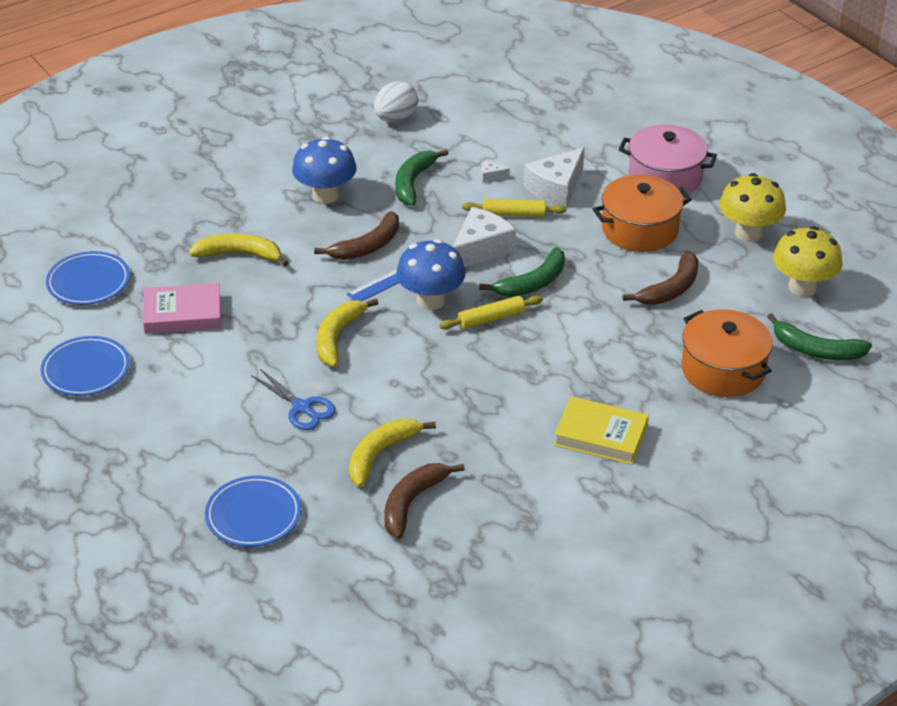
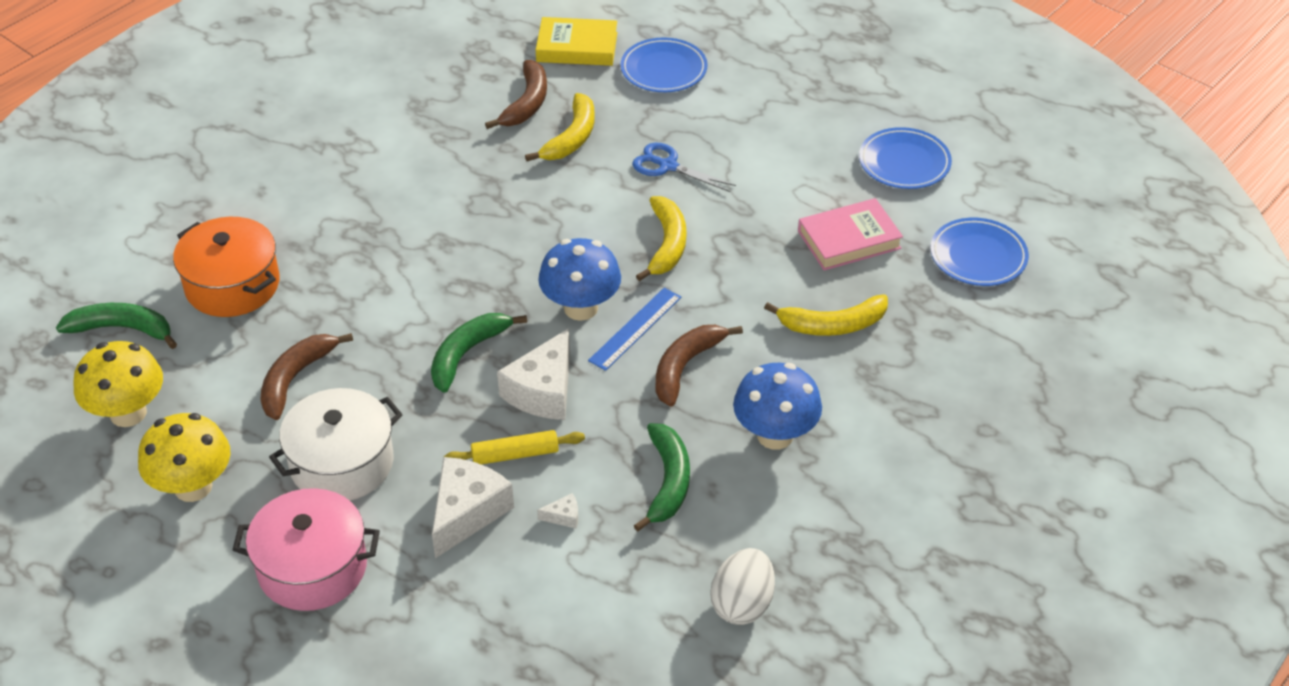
camera: 165 degrees right, 5 degrees up
(491, 319) = (504, 298): yellow rolling pin -> none
(601, 435) = (360, 192): yellow book -> yellow book (577, 47)
(639, 229) = (342, 463): orange pot -> white pot

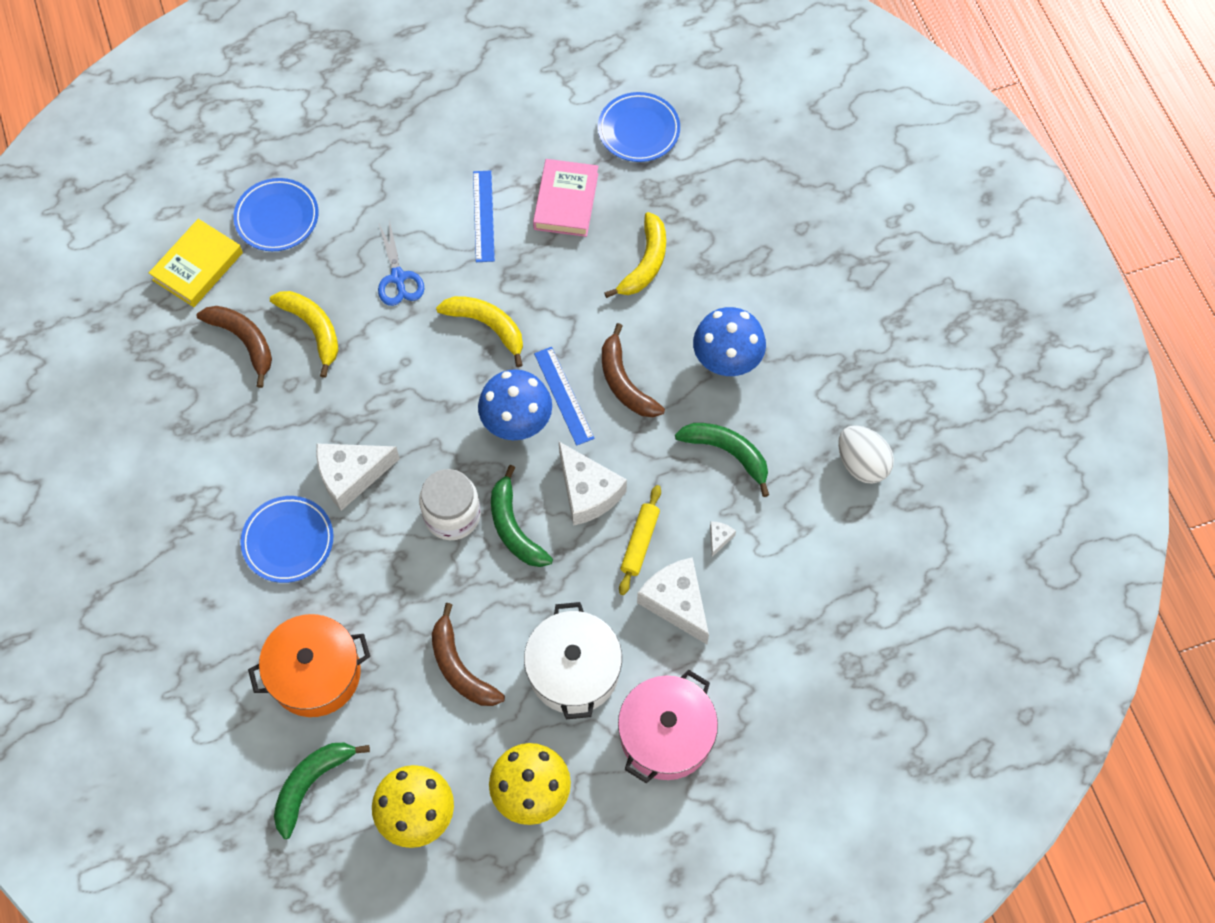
camera: 60 degrees left, 20 degrees up
(443, 223) = (351, 476): none -> white cheese
(450, 305) = (452, 515): none -> white jar
(668, 166) = (398, 278): blue scissors -> blue scissors turned 75 degrees counterclockwise
(781, 192) = (483, 216): none -> blue ruler
(904, 163) = (509, 116): blue plate -> blue plate (288, 541)

